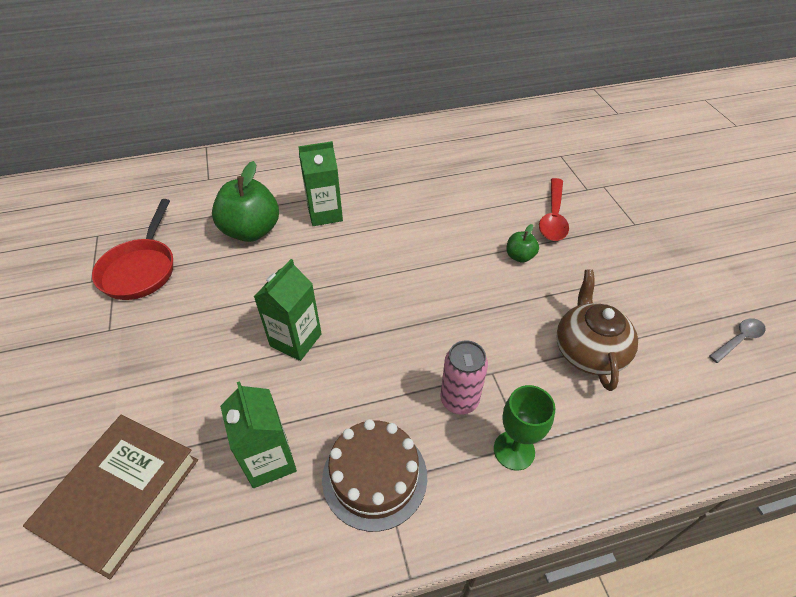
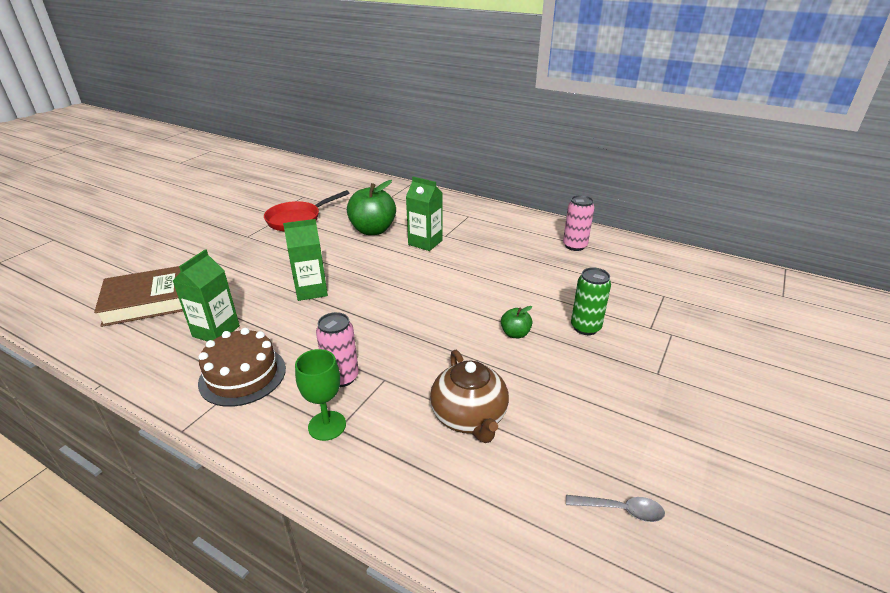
camera: 45 degrees right, 15 degrees down
(449, 144) = (574, 246): none -> pink can
(553, 217) = (585, 327): red spoon -> green can
(588, 351) = (469, 417): brown teapot -> brown teapot turned 120 degrees clockwise

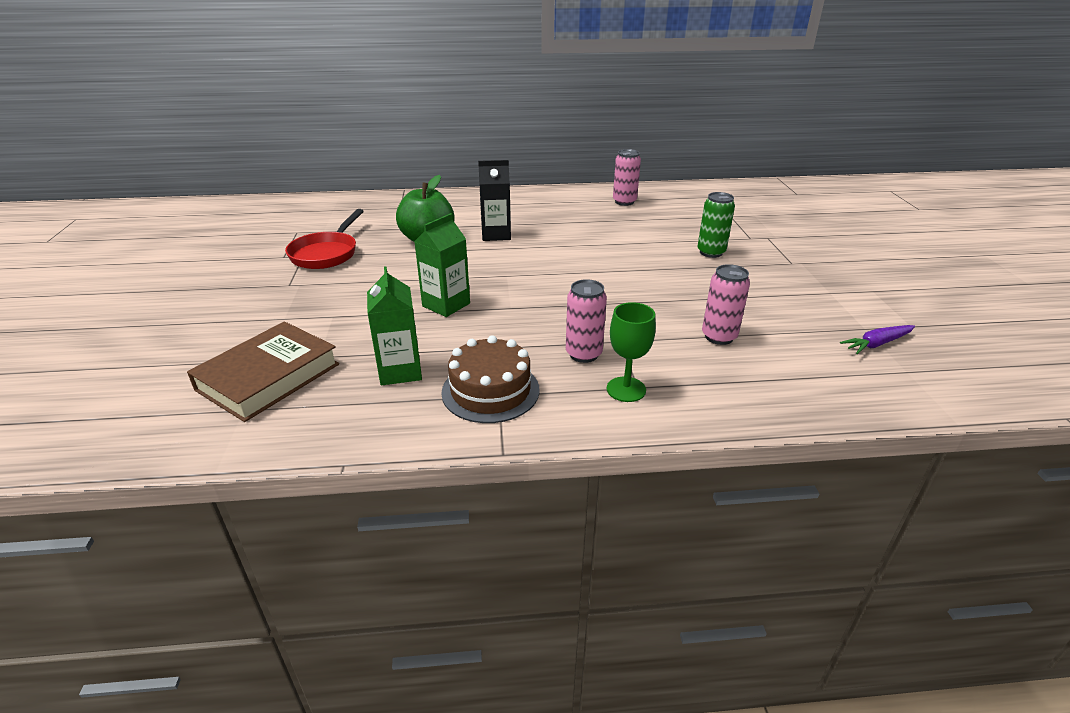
camera: 35 degrees left, 0 degrees up
(425, 242) = (496, 234): green carton -> black carton
(469, 417) = (719, 337): brown teapot -> pink can
(515, 334) = (670, 273): green apple -> none
(620, 510) = (877, 344): grey spoon -> purple carrot

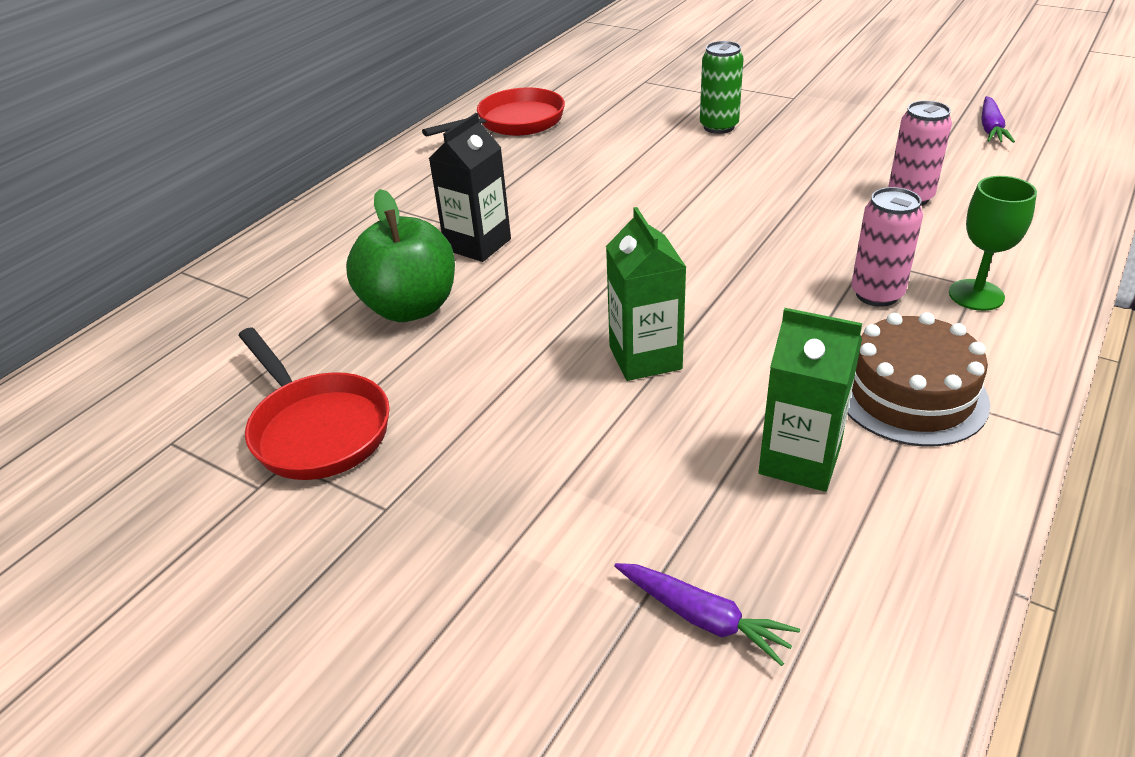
camera: 50 degrees left, 5 degrees up
(268, 377) = (703, 618): brown book -> purple carrot
(624, 202) = (514, 122): pink can -> red pan

